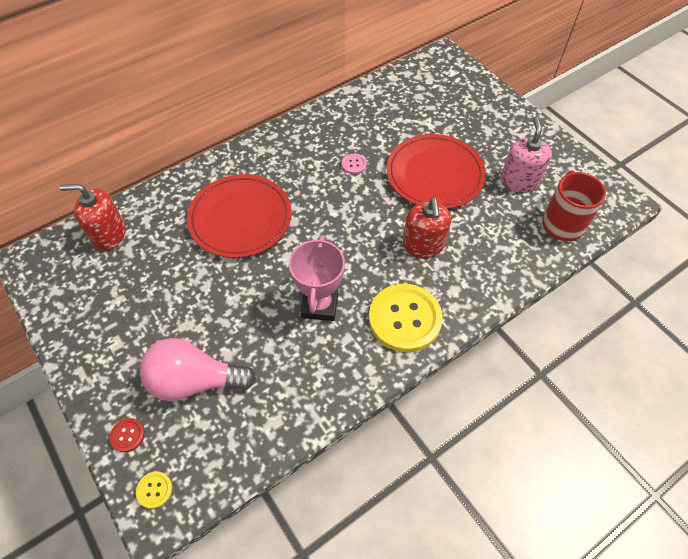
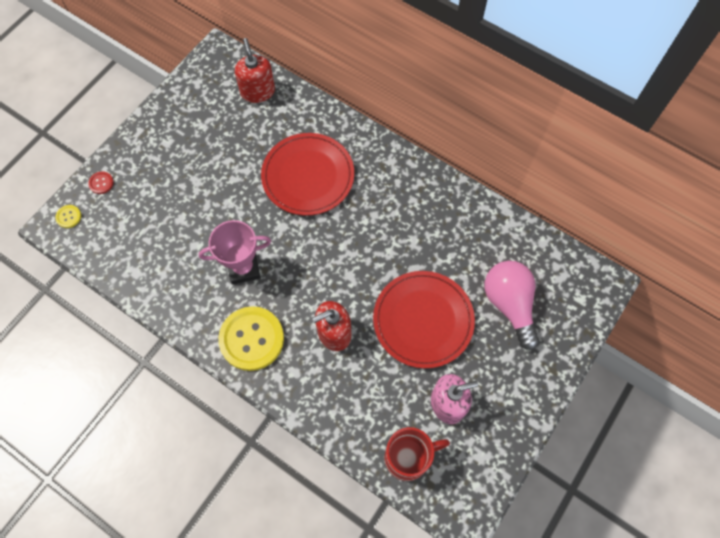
camera: 70 degrees right, 10 degrees up
(194, 381) = (152, 206): pink light bulb -> pink light bulb (509, 304)
(354, 164) = (405, 244): pink button -> none

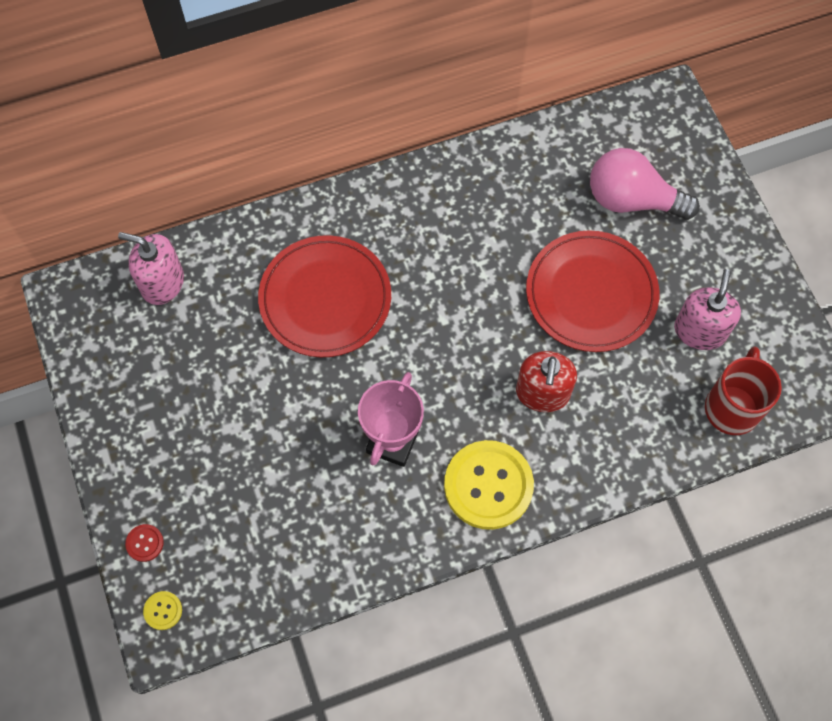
camera: 55 degrees left, 0 degrees up
(258, 91) = (162, 283): red soap dispenser -> pink soap dispenser

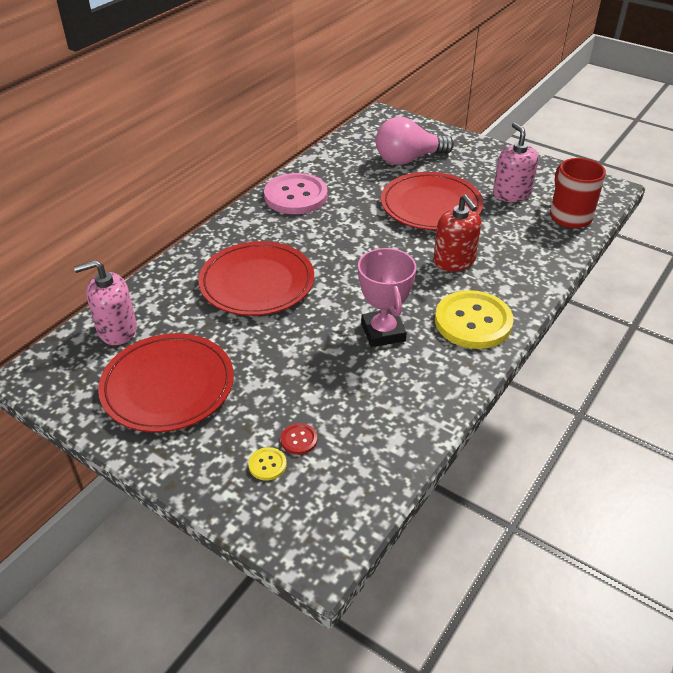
camera: 35 degrees left, 25 degrees down
(144, 543) = (244, 497): red button -> red button (299, 440)
(162, 382) = (168, 386): none -> red plate
(163, 610) = (304, 535): yellow button -> yellow button (267, 465)
(457, 189) = (296, 196): none -> pink button

